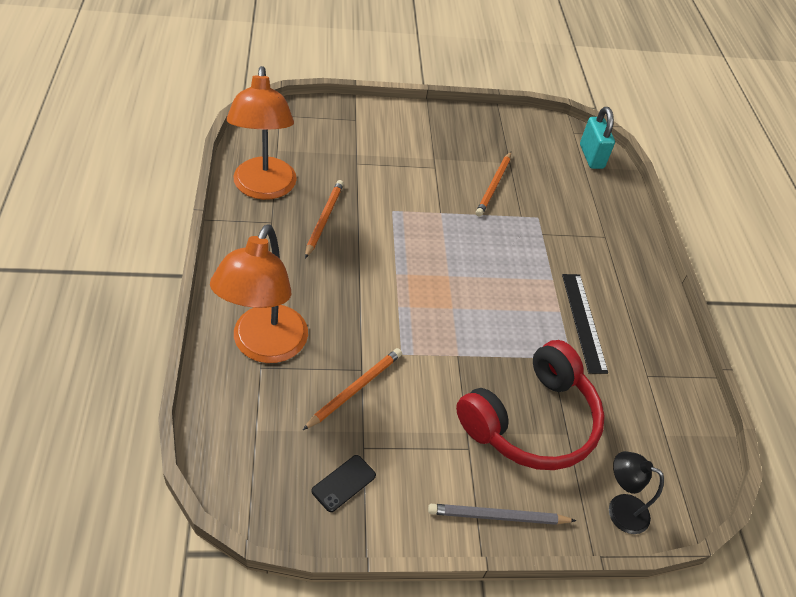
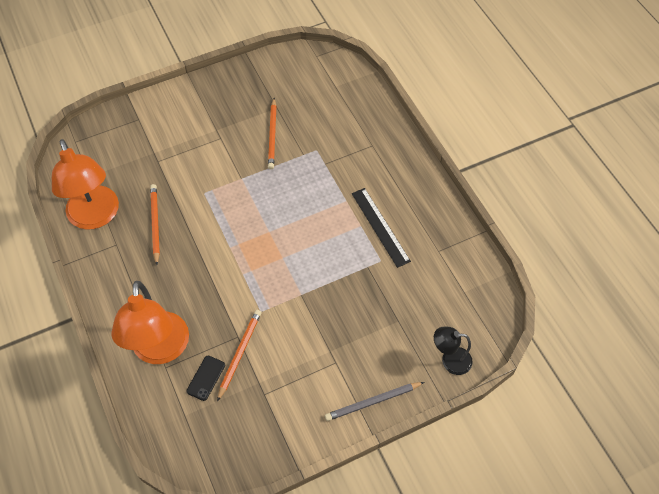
camera: 15 degrees left, 10 degrees up
(343, 483) = (261, 425): black phone -> black phone (206, 378)
(531, 421) = (370, 322): red headphones -> none
(591, 156) = (338, 74): turquoise padlock -> none

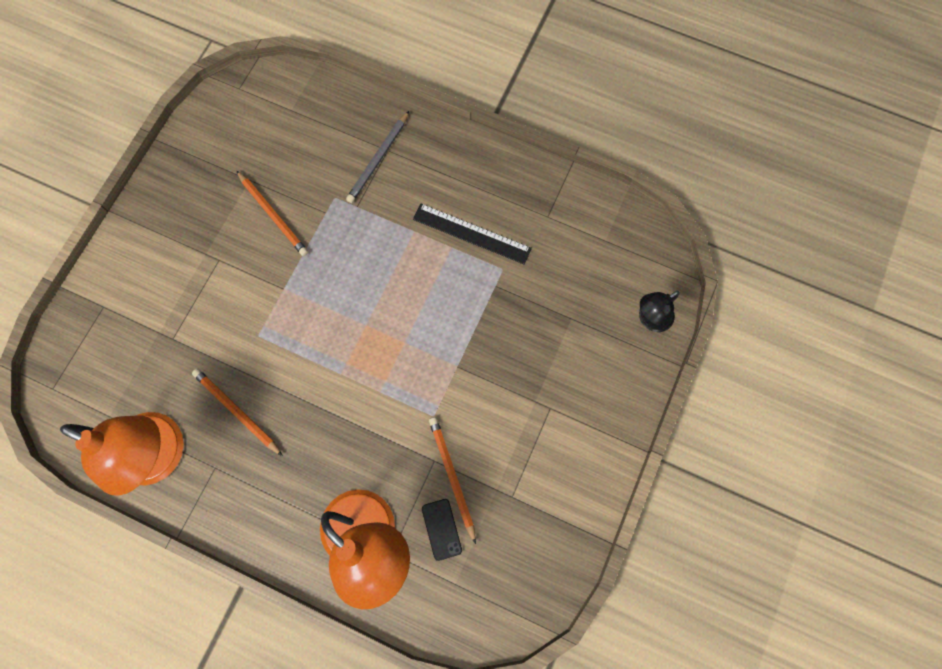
camera: 40 degrees left, 15 degrees up
(373, 402) = (617, 418): grey pencil -> grey pencil (378, 159)

